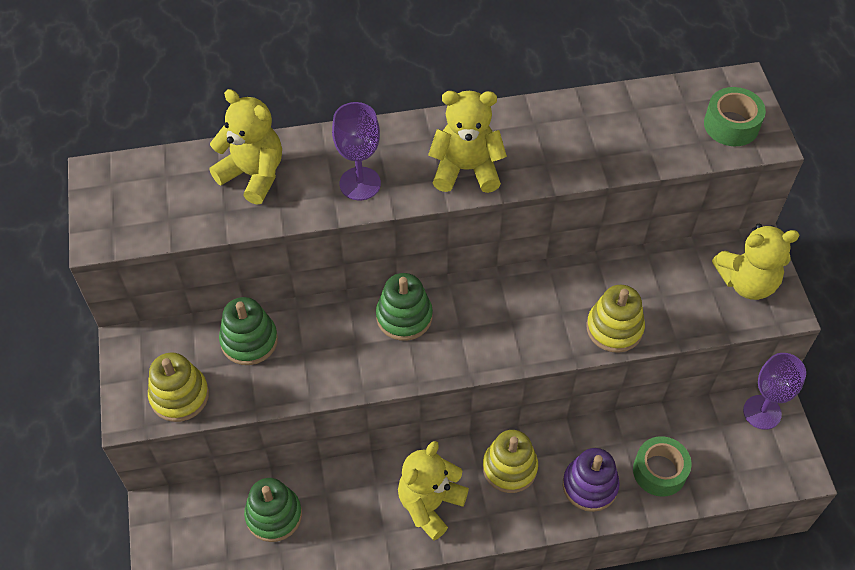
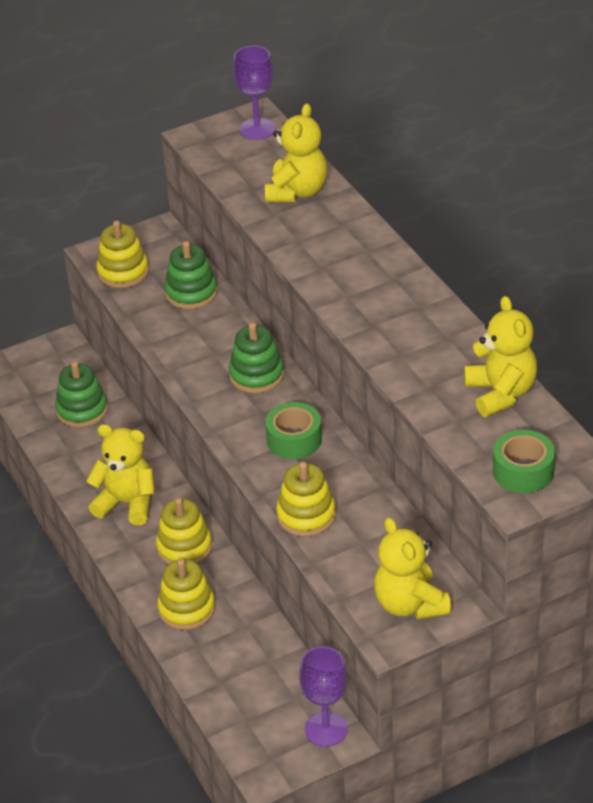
camera: 75 degrees right, 15 degrees down
(360, 183) = (317, 251): purple goblet -> purple goblet (257, 129)
(466, 169) = (366, 307): yellow teddy bear -> yellow teddy bear (501, 393)
(590, 485) = (186, 609): purple stacking toy -> yellow stacking toy
(659, 471) = (222, 658): green tape -> green tape (294, 439)

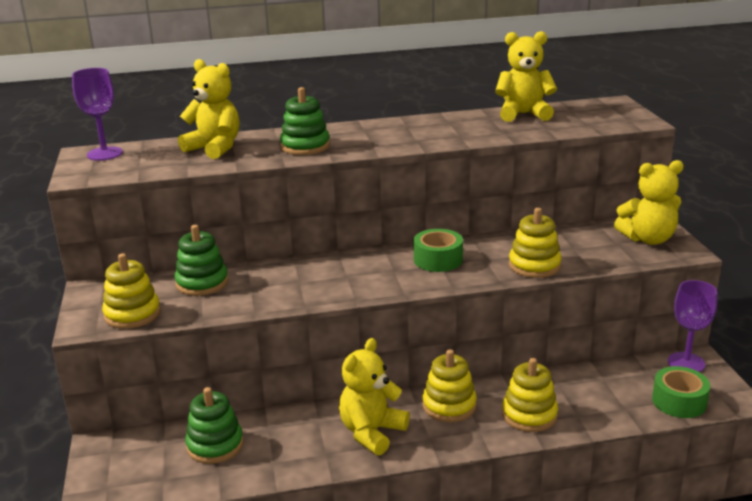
camera: 75 degrees left, 15 degrees down
(256, 375) = (344, 266): green stacking toy -> green stacking toy (305, 146)
(523, 471) = (611, 117): green tape -> green tape (679, 401)

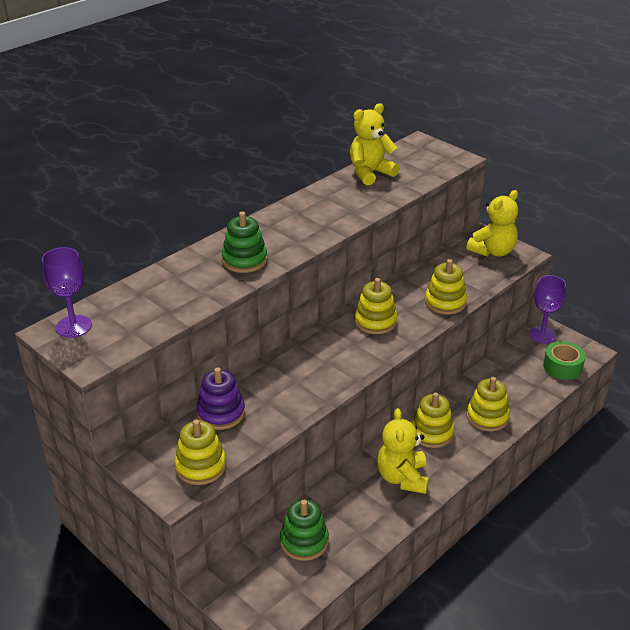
camera: 35 degrees left, 10 degrees up
(202, 283) = (221, 413): green stacking toy -> purple stacking toy
(215, 148) = (169, 287): yellow teddy bear -> none
(438, 260) = (375, 321): green tape -> yellow stacking toy

